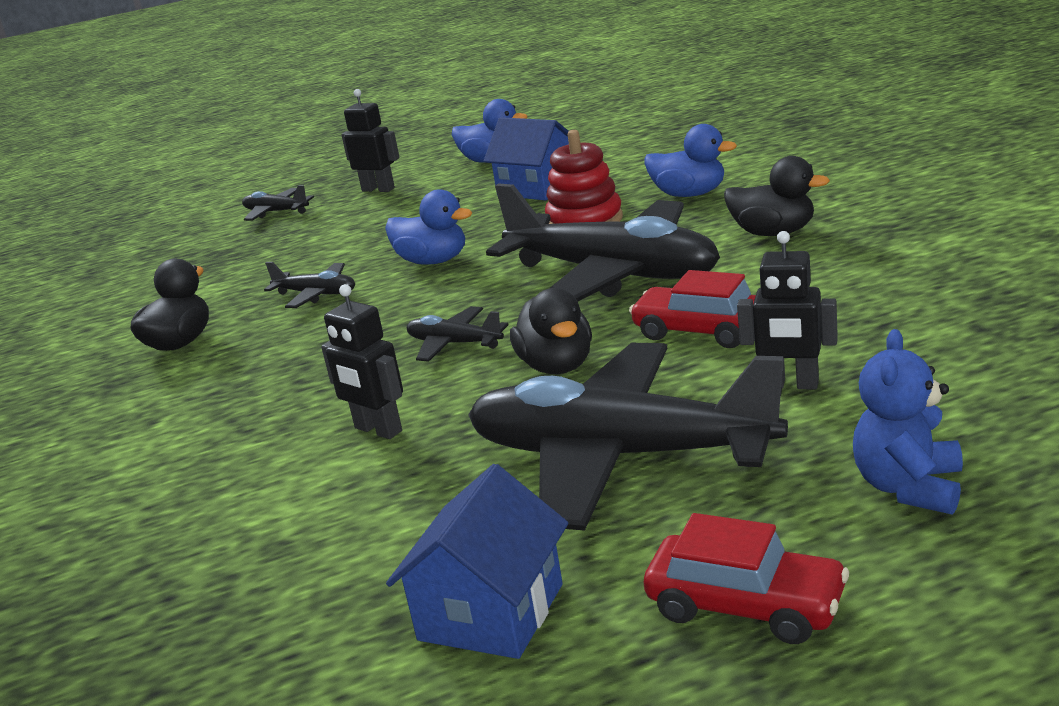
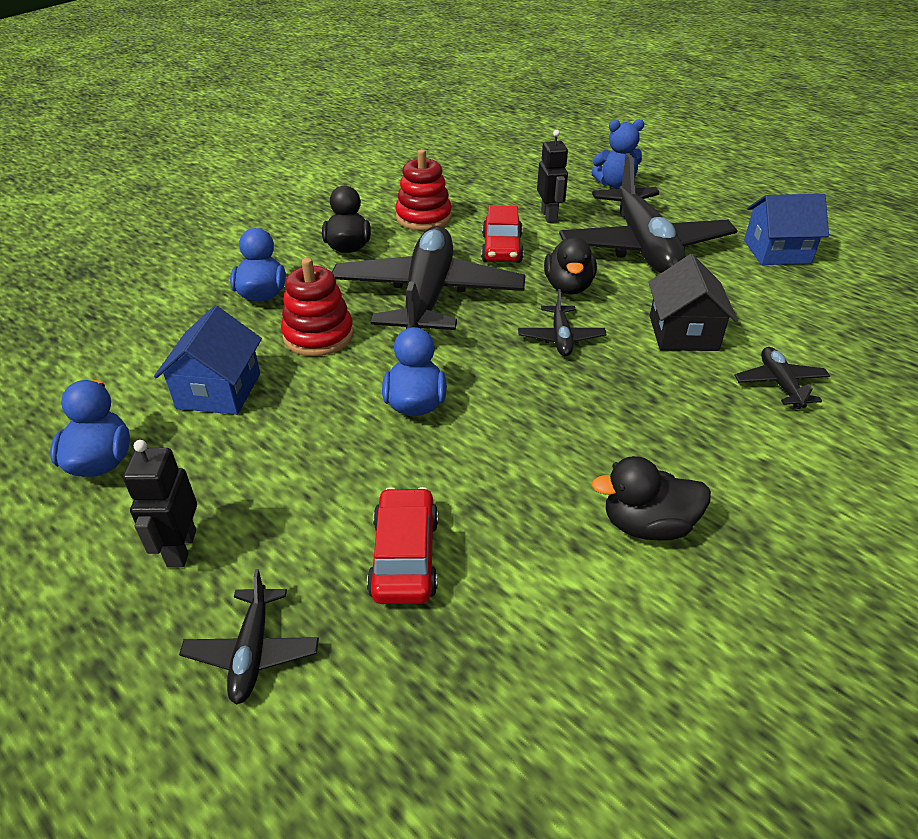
camera: 120 degrees left, 15 degrees up
(316, 294) = (507, 462): black plane -> black plane (780, 384)
(378, 430) = (683, 333): black robot -> black house
(557, 366) = (568, 287): black duck -> black duck turned 135 degrees clockwise
(745, 605) = (714, 204): red car -> red car (405, 556)
(840, 281) = (424, 217): none -> red stacking toy

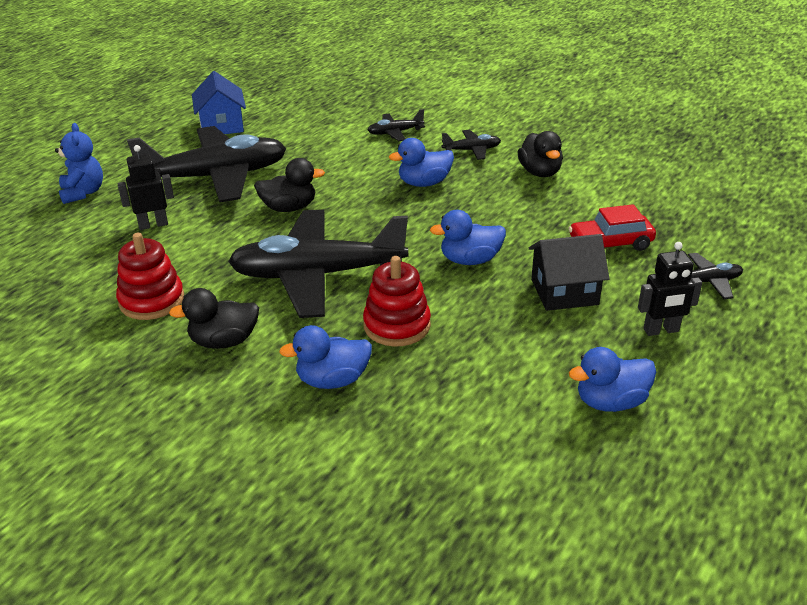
camera: 100 degrees left, 5 degrees down
(219, 390) = (496, 363): blue house -> none
(501, 249) = (223, 245): red car -> none
(560, 338) = (365, 207): black plane -> black plane (472, 150)
(618, 392) = (424, 183): none -> blue duck
(683, 333) = (346, 161): black house -> black house (564, 292)

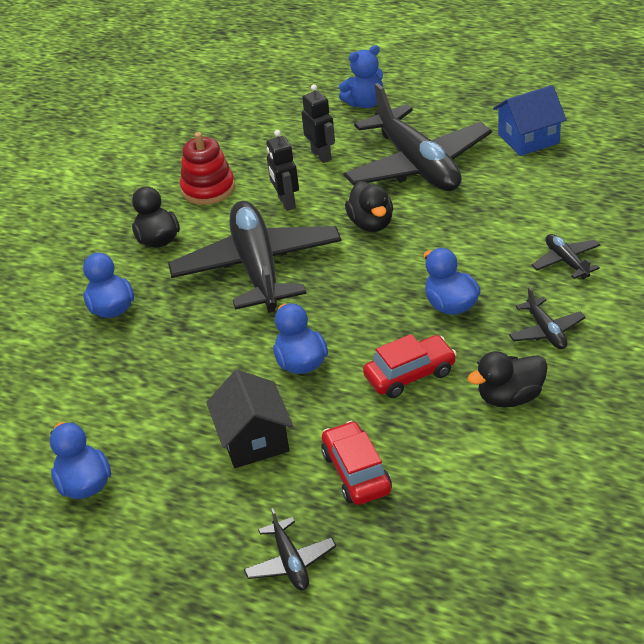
camera: 85 degrees right, 5 degrees up
(397, 325) = (187, 331): red stacking toy -> none
(502, 209) = (410, 375): none -> red car
(661, 330) = (194, 520): black robot -> black robot (286, 202)

